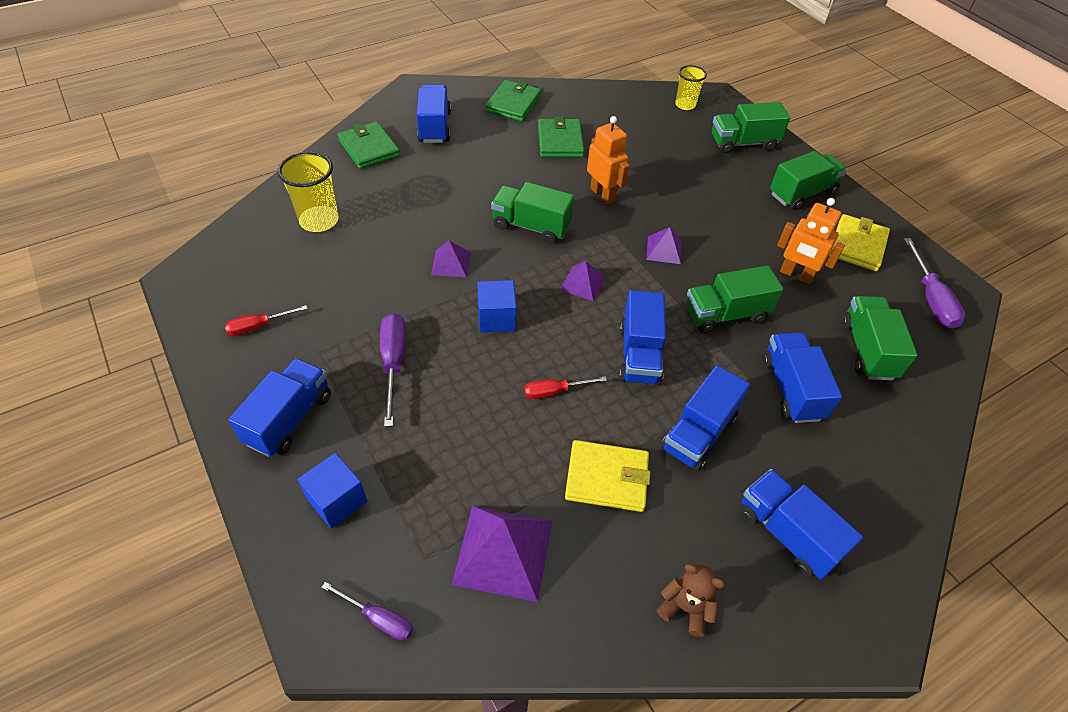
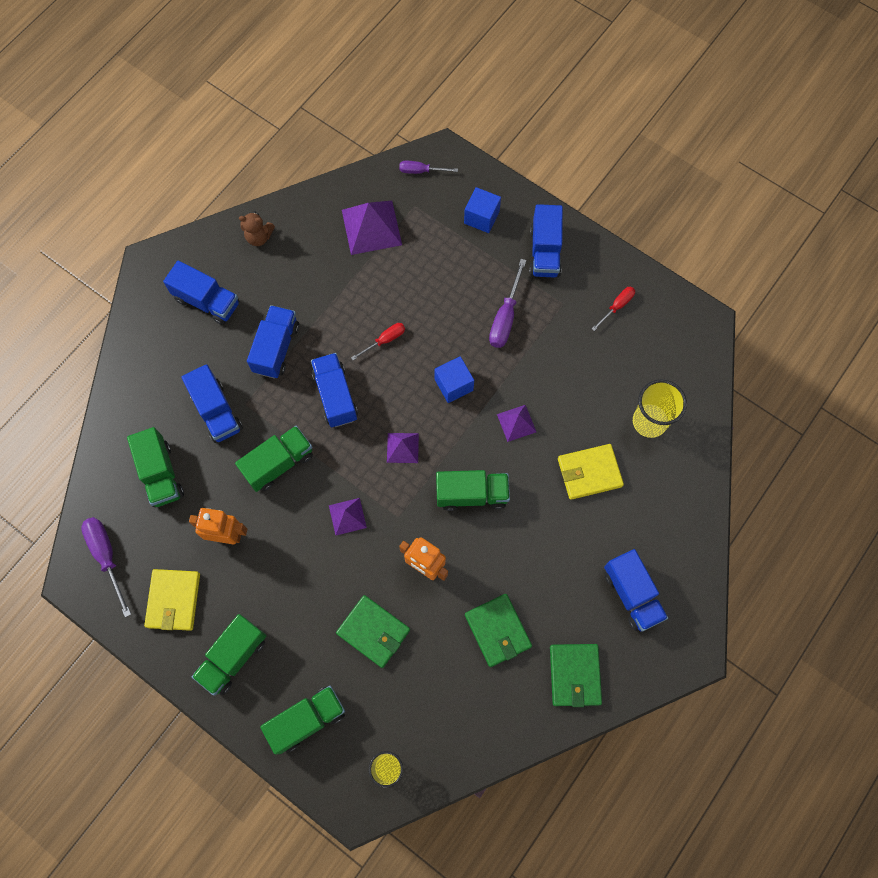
camera: 160 degrees right, 20 degrees up
(369, 148) = (672, 531): green wallet -> green wallet (373, 631)
(393, 363) = (505, 317): purple screwdriver -> purple screwdriver turned 45 degrees clockwise
(607, 478) = (327, 293): yellow wallet -> yellow wallet (589, 472)

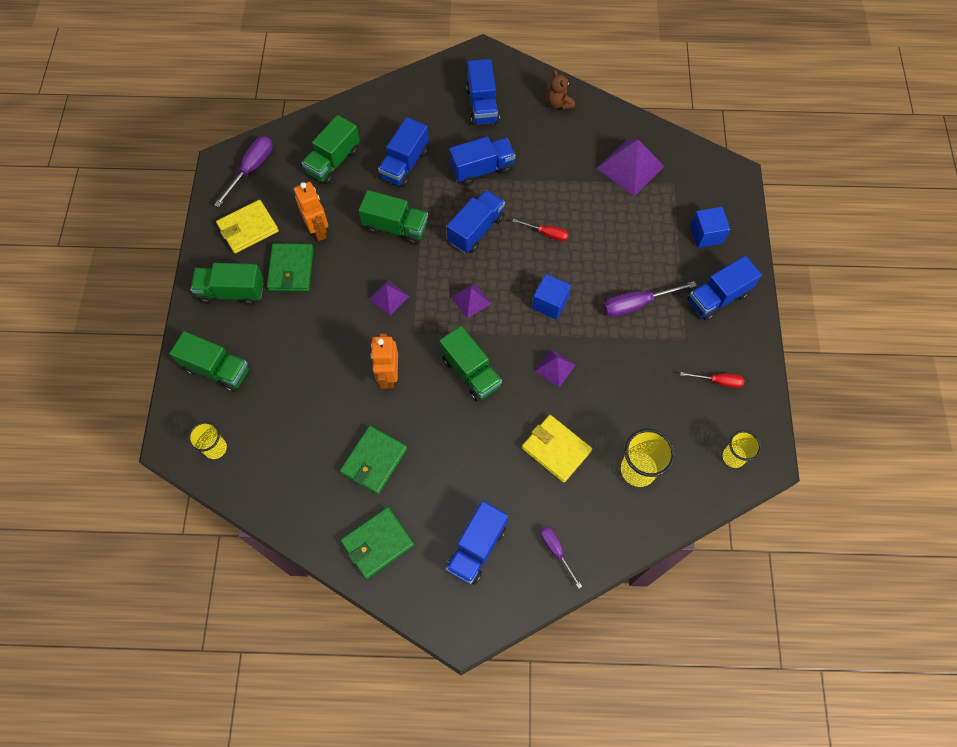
camera: 55 degrees right, 5 degrees down
(373, 631) = (313, 372): green wallet -> green wallet (291, 269)
(421, 171) = (706, 169): purple screwdriver -> purple screwdriver (556, 551)
(686, 343) = (733, 457): none -> yellow cup

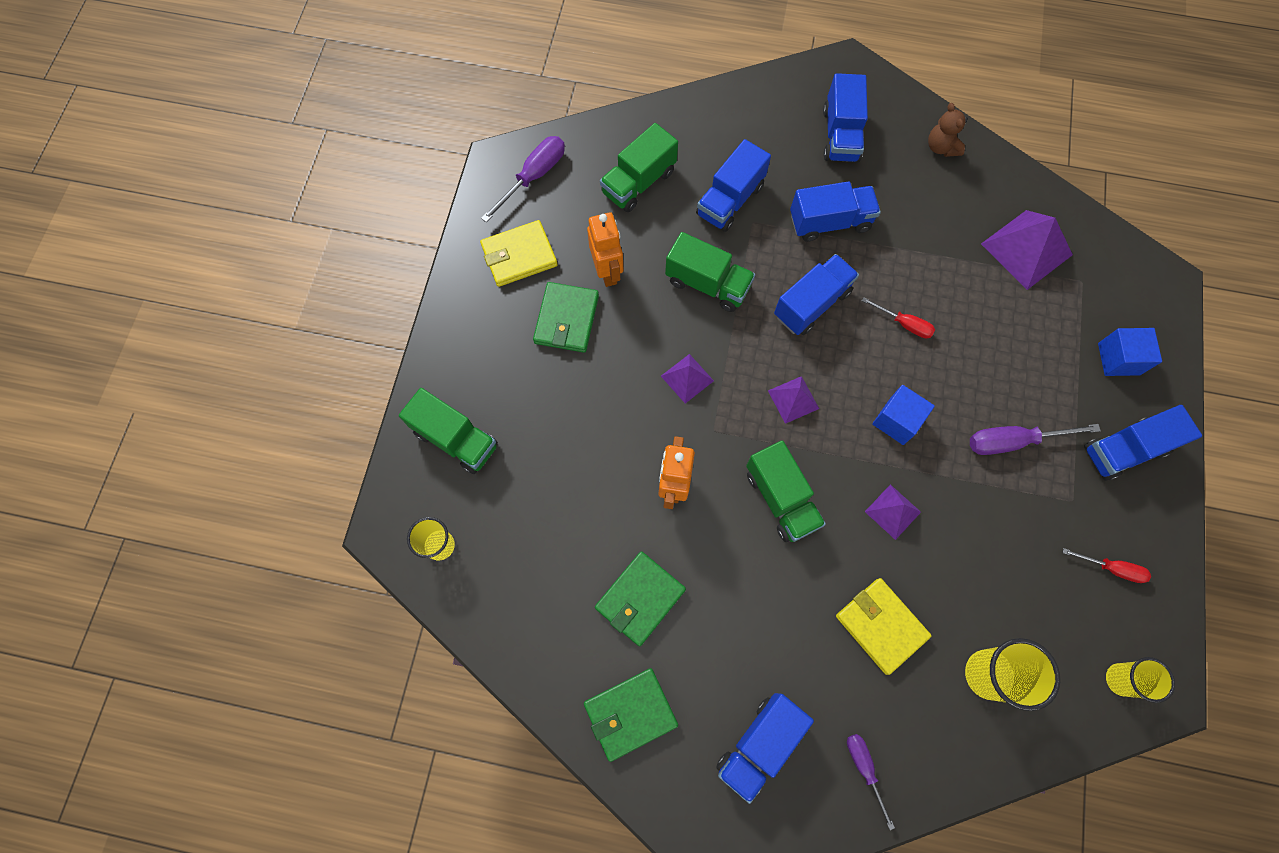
camera: 10 degrees right, 5 degrees up
(232, 292) = (488, 337): green truck -> none

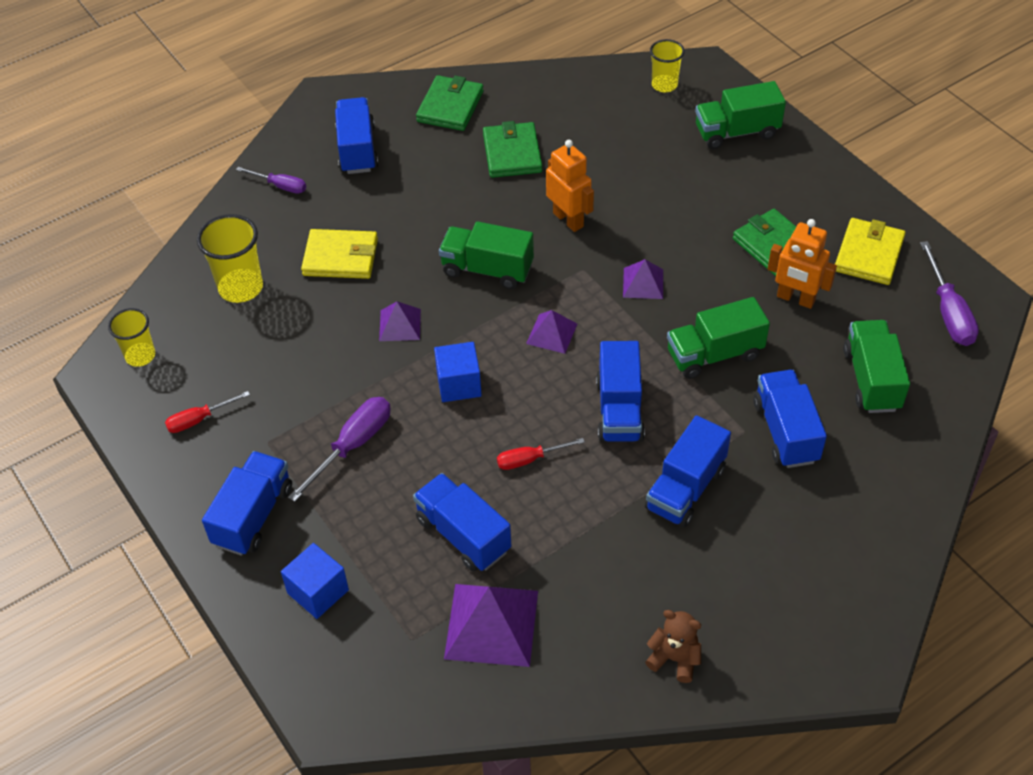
camera: 135 degrees right, 20 degrees down
(840, 135) = (776, 580): blue truck -> blue truck (463, 535)

